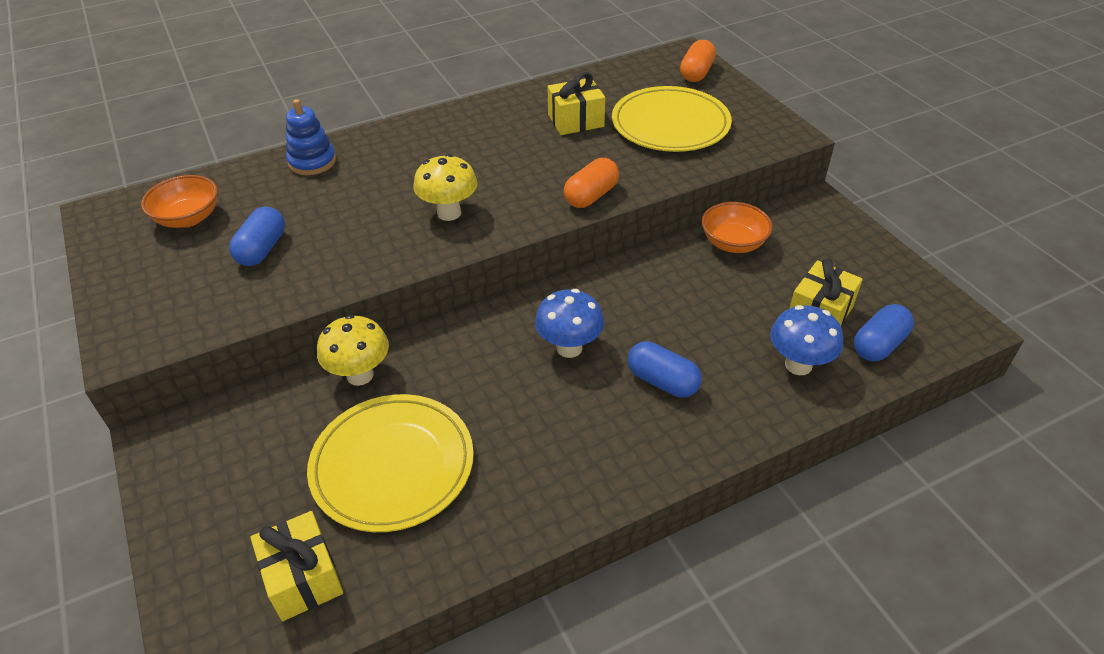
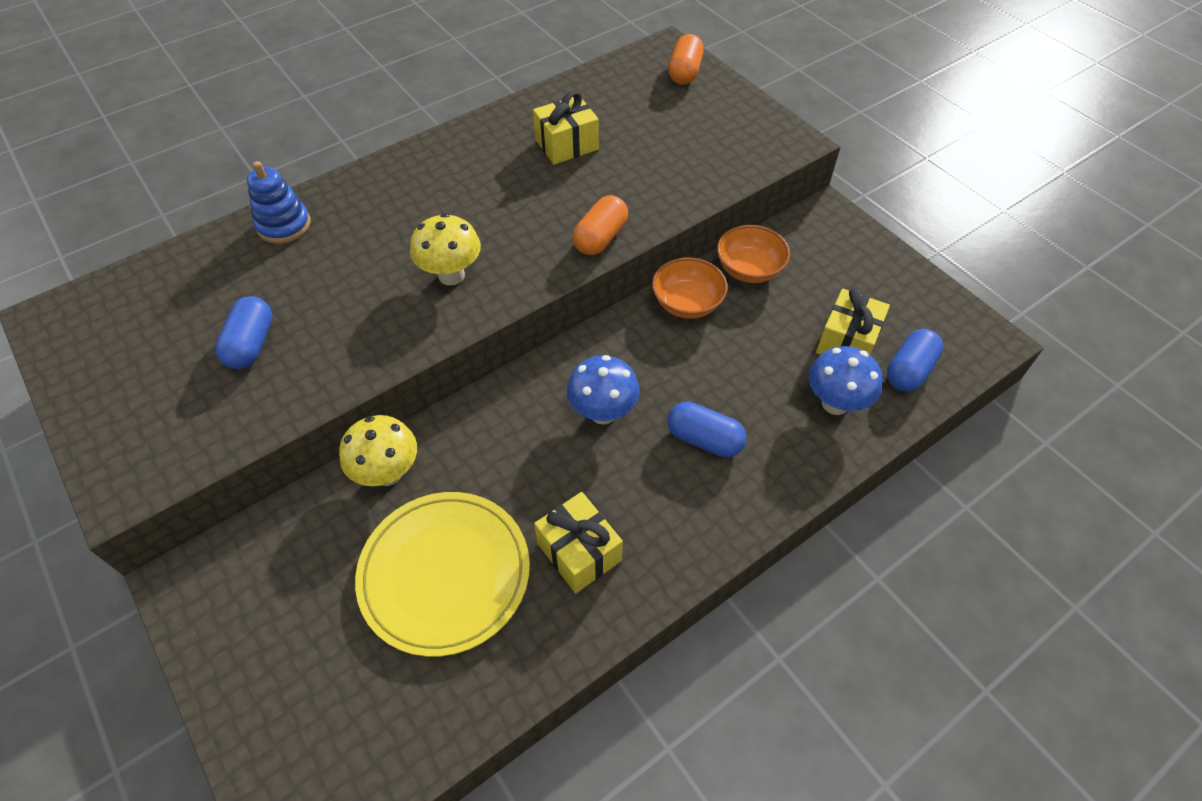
camera: 10 degrees left, 10 degrees up
(188, 218) = (156, 313): orange bowl -> orange bowl (687, 303)
(303, 577) = (377, 716): yellow gift -> yellow gift (579, 552)
(670, 124) = (668, 140): yellow plate -> none

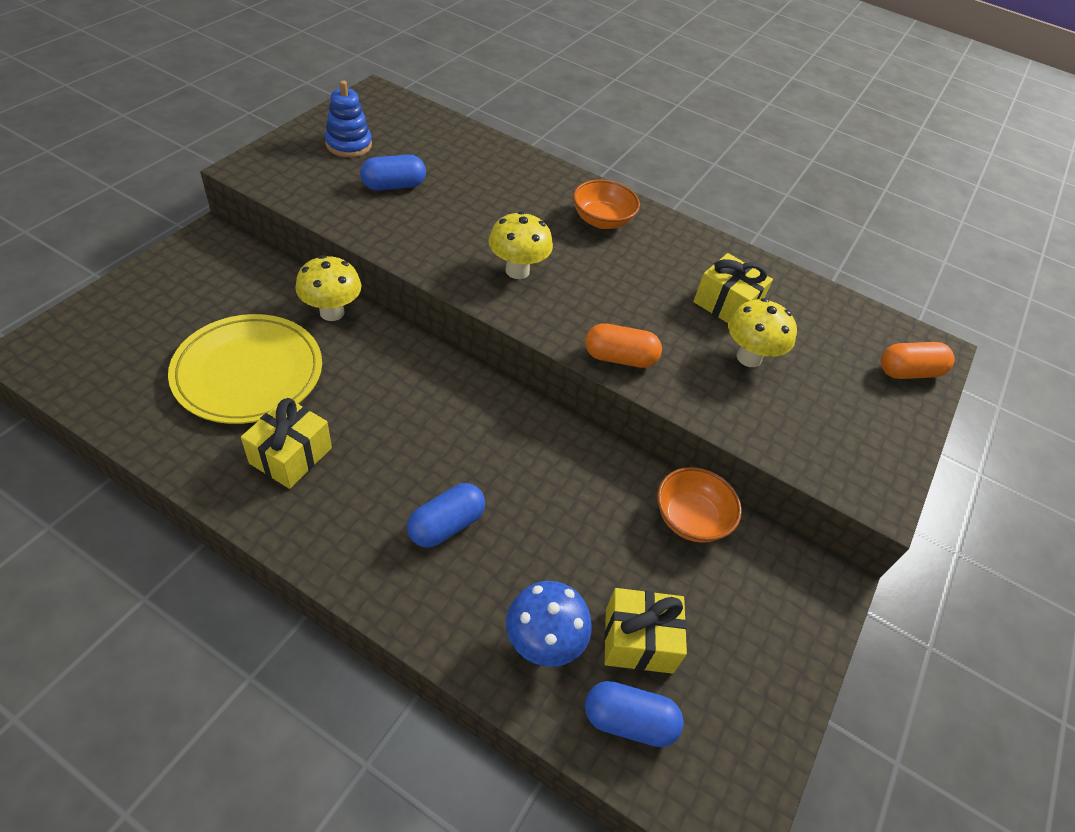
camera: 60 degrees right, 5 degrees down
(284, 225) = (518, 166): blue stacking toy -> blue stacking toy (348, 145)
(603, 412) = (446, 436): blue mushroom -> none
(633, 155) = (749, 357): none -> yellow mushroom
(687, 303) = (612, 472): orange bowl -> orange bowl (602, 220)
(704, 439) = (446, 525): blue capsule -> blue capsule turned 45 degrees clockwise

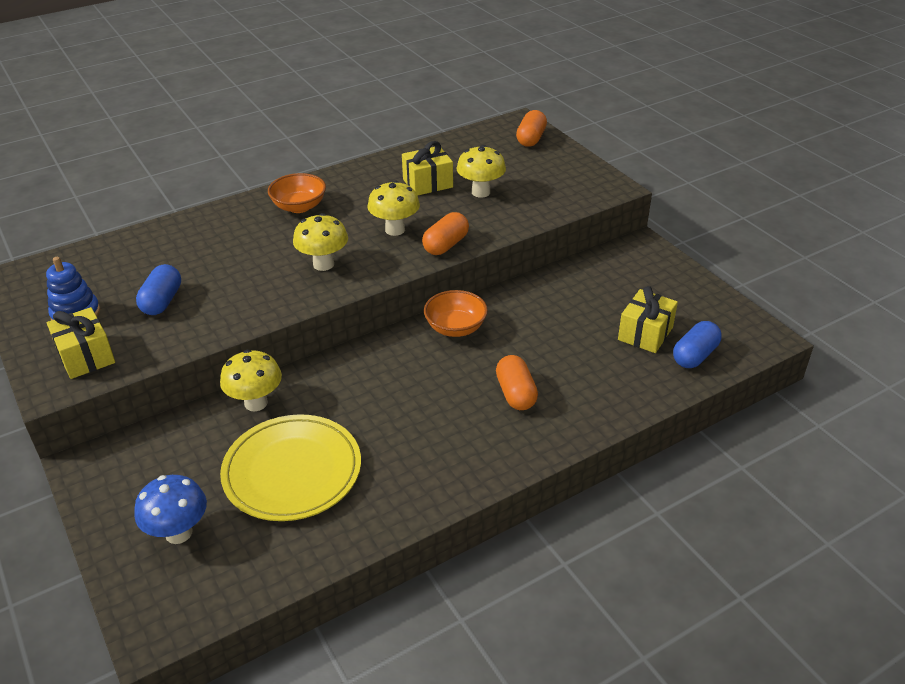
camera: 55 degrees left, 10 degrees down
(291, 455) = (402, 463): yellow gift -> yellow gift (86, 356)
(446, 525) = (516, 394): blue capsule -> orange capsule
(543, 643) = (628, 375): blue mushroom -> blue mushroom (178, 533)
(616, 306) = (395, 230): none -> yellow mushroom
(690, 519) = (570, 281): orange bowl -> orange bowl (455, 328)

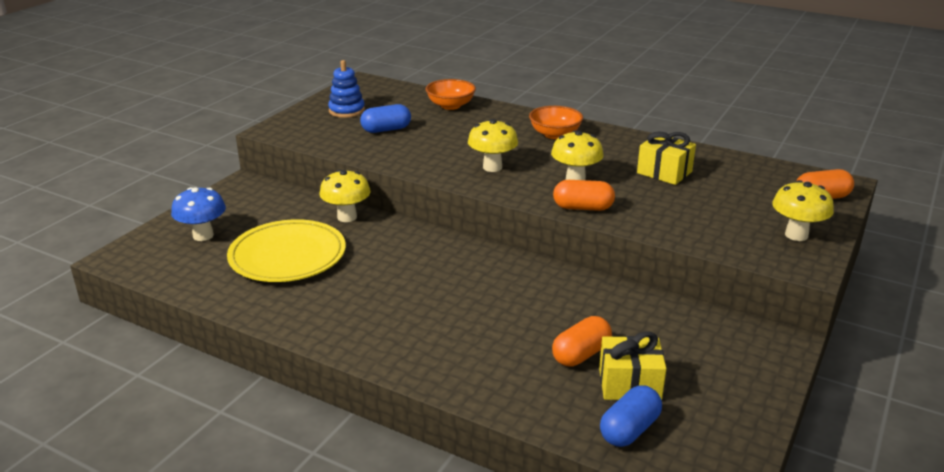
camera: 60 degrees right, 10 degrees down
(86, 356) = (308, 128): yellow gift -> none
(455, 328) = (518, 271): orange bowl -> orange bowl (450, 106)
(480, 192) = (687, 199): yellow mushroom -> yellow mushroom (796, 235)
(516, 394) = (460, 329): orange capsule -> orange capsule (581, 354)
(694, 356) = (629, 430): blue capsule -> blue capsule turned 60 degrees counterclockwise

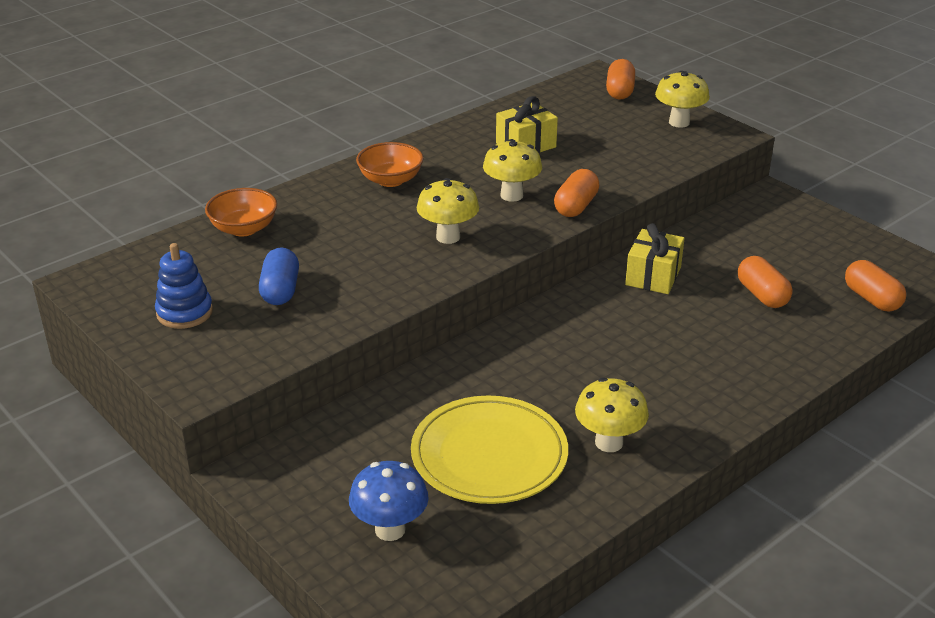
camera: 70 degrees left, 5 degrees up
(347, 217) = (416, 391): yellow mushroom -> yellow mushroom (609, 442)
(629, 384) = (811, 282): yellow gift -> yellow gift (653, 276)
(629, 430) = (871, 299): blue capsule -> orange capsule

